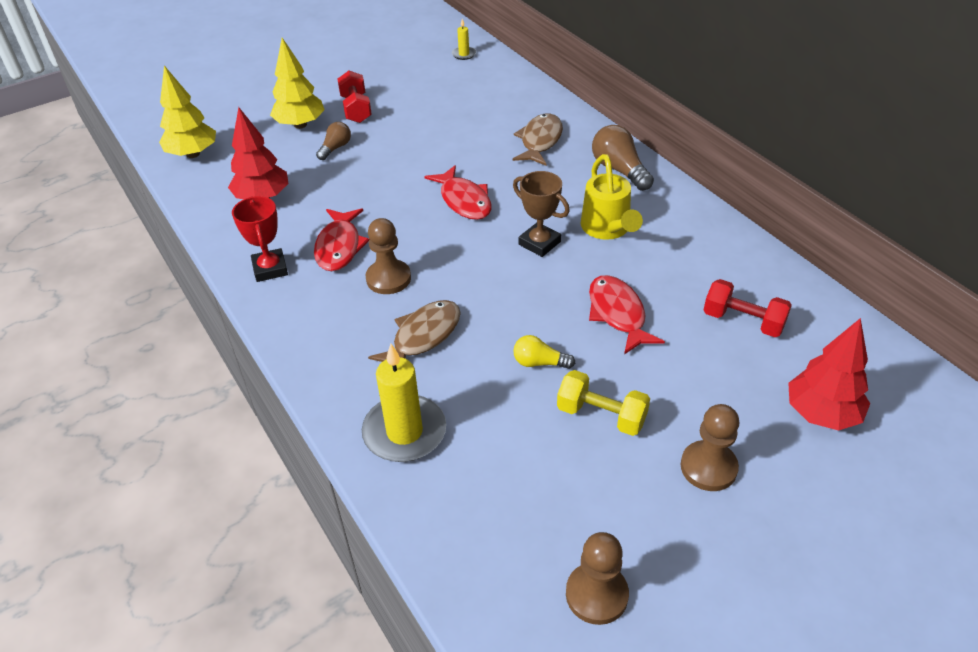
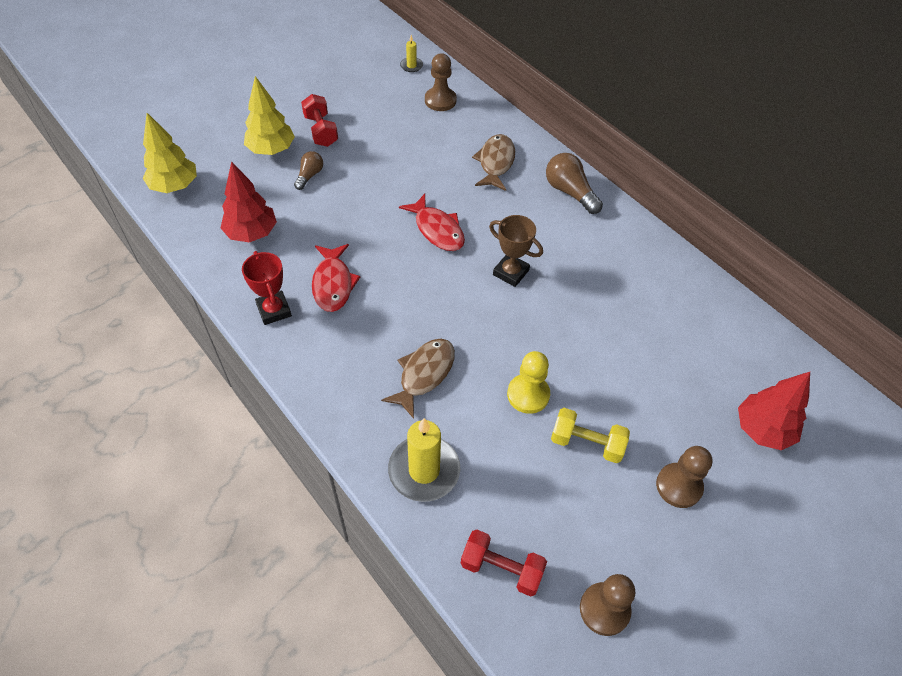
camera: 10 degrees left, 10 degrees up
(388, 278) = (383, 316): brown pawn -> brown pawn (440, 100)
(539, 362) = (528, 394): yellow light bulb -> yellow pawn
(607, 229) = (567, 255): yellow watering can -> none
(618, 314) = (587, 342): red fish -> none
(743, 321) = (691, 344): red dumbbell -> red dumbbell (501, 568)

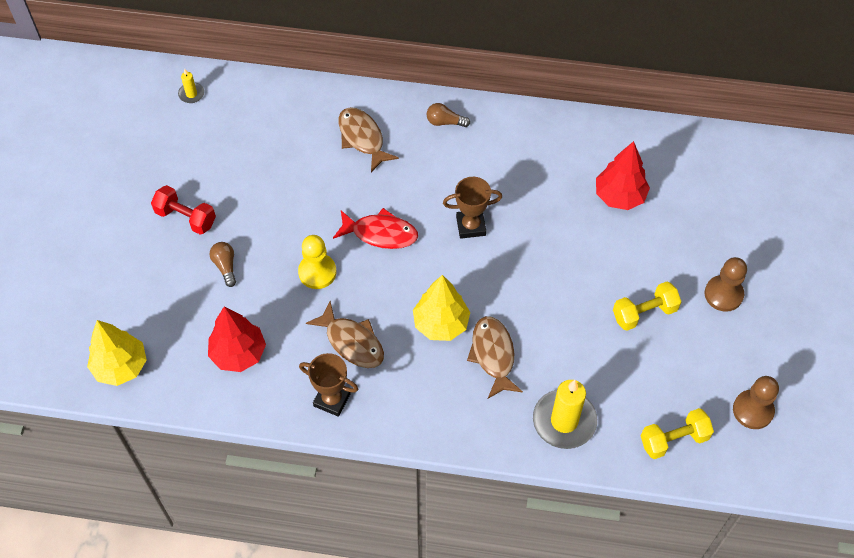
camera: 40 degrees left, 5 degrees up
(271, 150) = (164, 268): yellow tree -> yellow tree (441, 324)
(274, 310) = (332, 399): red trophy -> brown trophy
(333, 284) = (352, 342): red fish -> brown fish
(440, 100) = (255, 111): brown pawn -> none
(501, 568) = (673, 439): red dumbbell -> yellow dumbbell
(528, 394) = (575, 310): yellow pawn -> yellow pawn (317, 272)
(570, 192) = (445, 122): brown light bulb -> brown light bulb, size x0.61
(762, 430) = (737, 212): red tree -> red tree (619, 196)

